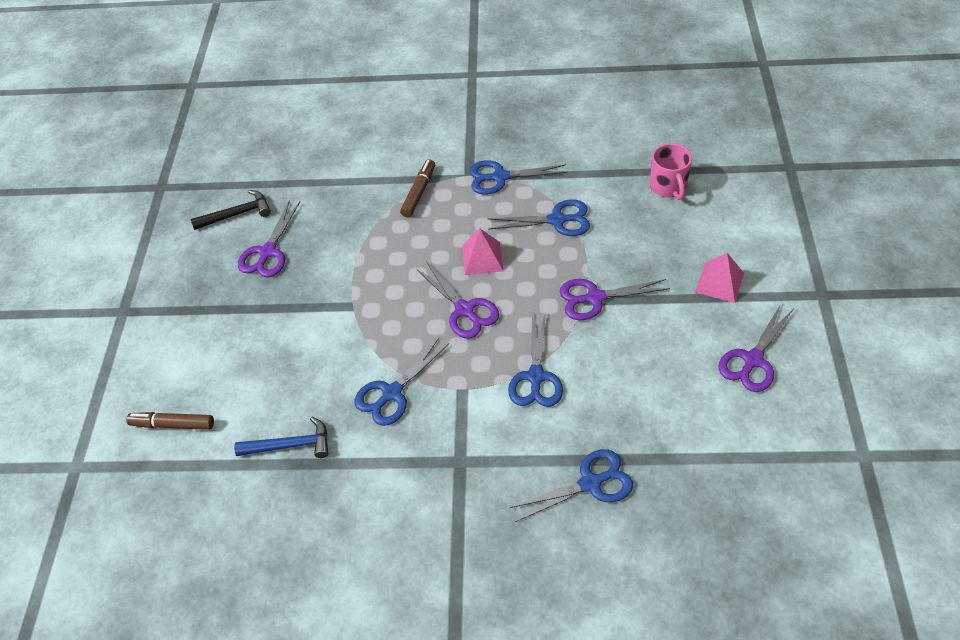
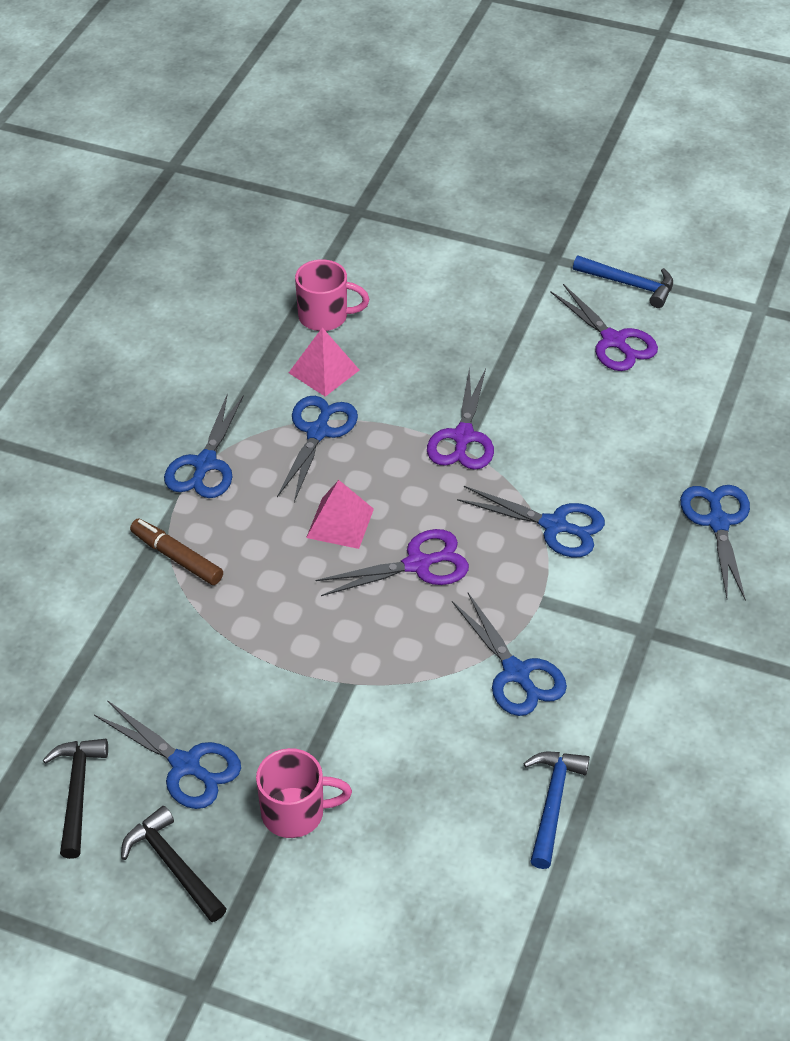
camera: 75 degrees left, 5 degrees down
(173, 424) = (458, 945): brown marker -> none
(199, 271) = (173, 866): none -> black hammer
(248, 313) = (295, 812): none -> pink mug
(267, 252) = (186, 766): purple scissors -> blue scissors
(719, 282) = (495, 327): pink pyramid -> pink pyramid (324, 371)
(827, 352) = (629, 284): none -> blue hammer

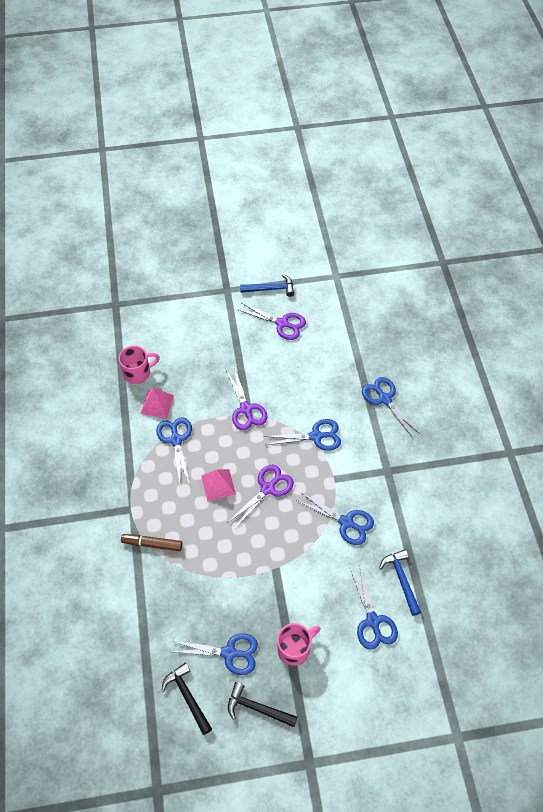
camera: 30 degrees left, 10 degrees up
(205, 465) = (132, 485): blue scissors -> blue scissors (373, 621)

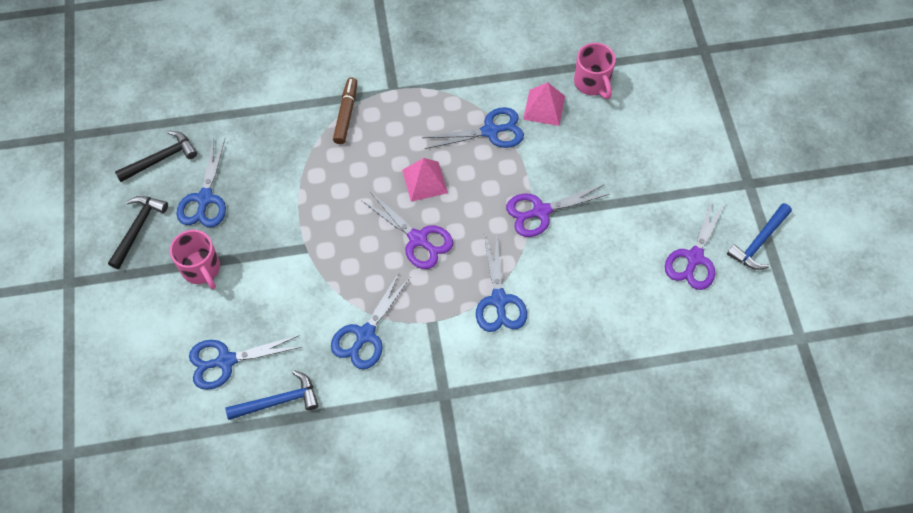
camera: 90 degrees right, 5 degrees up
(270, 289) = (759, 242): blue hammer -> blue hammer turned 45 degrees clockwise
(384, 398) = (567, 398): blue scissors -> none

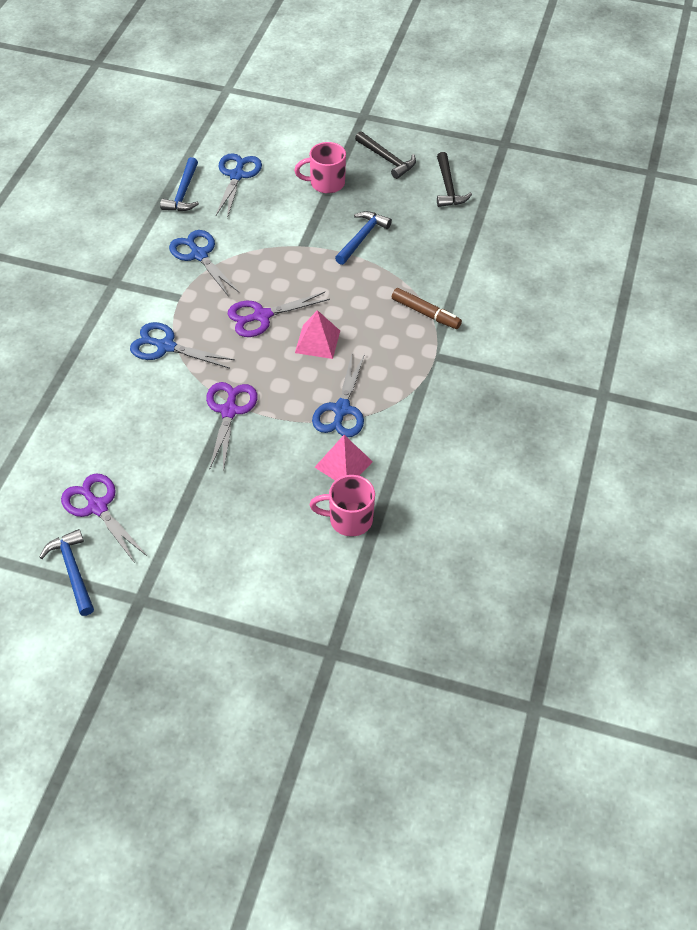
camera: 115 degrees right, 10 degrees down
(205, 199) = (390, 201): blue scissors -> none
(270, 202) = (362, 238): none -> blue hammer

